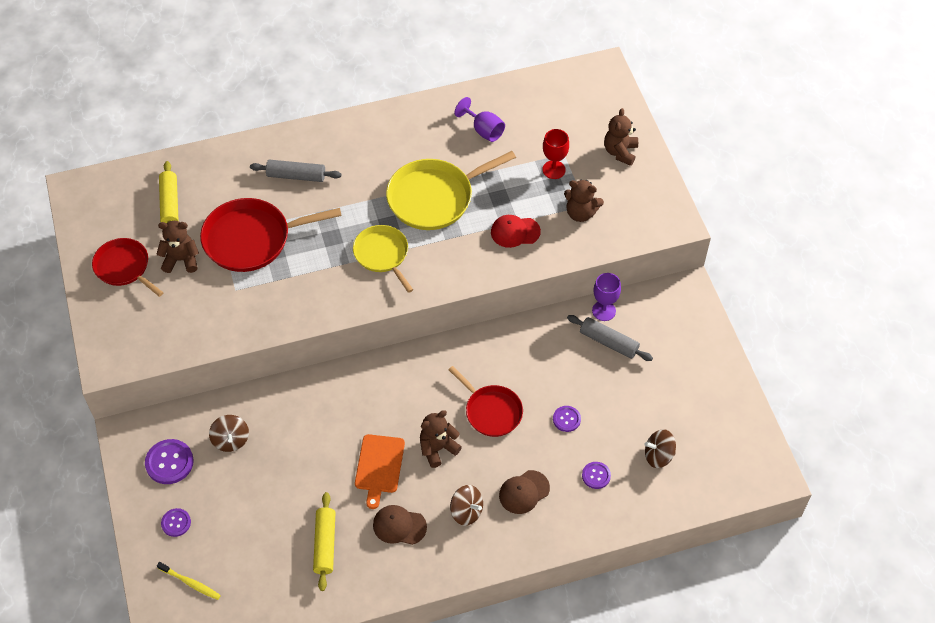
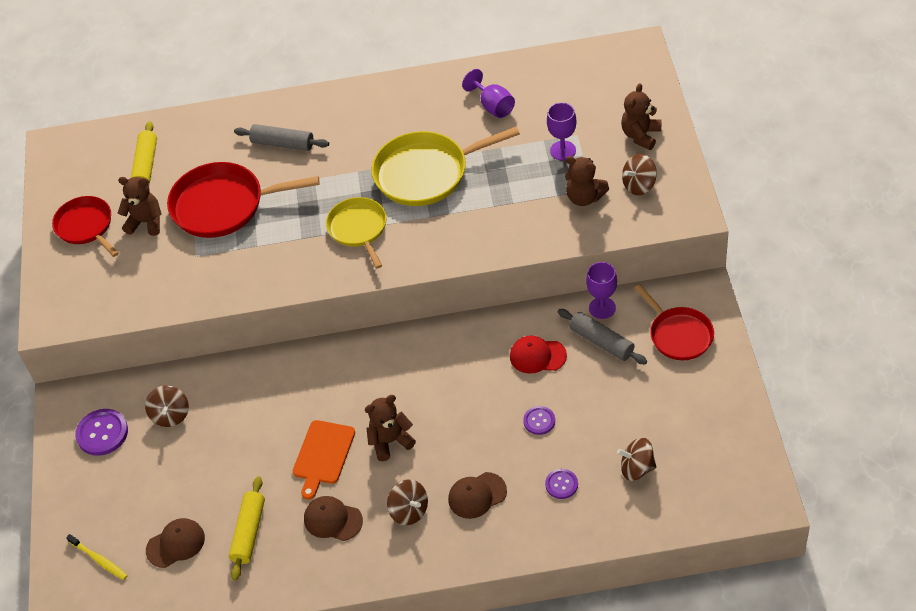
camera: 15 degrees right, 5 degrees down
(176, 523) = (96, 496): purple button -> none
(259, 561) = (176, 544): none -> brown cap
(491, 411) = (456, 406): red pan -> red pan (679, 335)
(515, 232) = (507, 213): red cap -> red cap (537, 356)
(553, 170) = (563, 150): red goblet -> purple goblet
(626, 199) = (639, 185): none -> brown spinning top

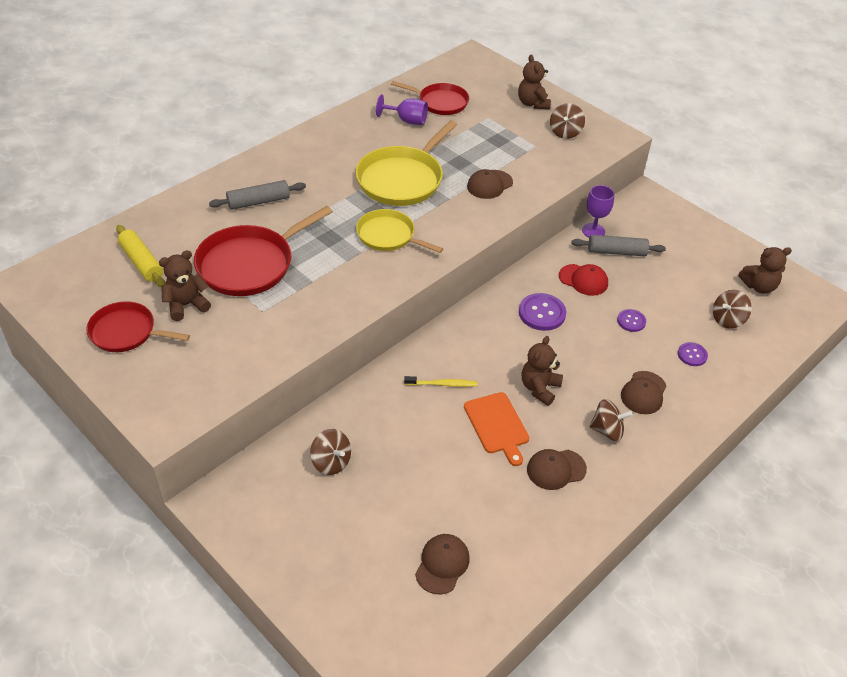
camera: 45 degrees left, 5 degrees down
(99, 560) = (383, 621): yellow toothbrush -> yellow toothbrush (443, 384)
(102, 433) = (278, 510): purple button -> purple button (542, 313)
(249, 532) = (497, 518): yellow rolling pin -> none
(501, 214) = (489, 184): none -> brown cap
(537, 356) = (583, 280): red cap -> red cap turned 120 degrees counterclockwise
(563, 150) = (489, 130): purple goblet -> none
(584, 197) = (537, 152): brown teddy bear -> brown teddy bear (759, 286)
(679, 335) = (660, 226): red pan -> red pan (440, 102)

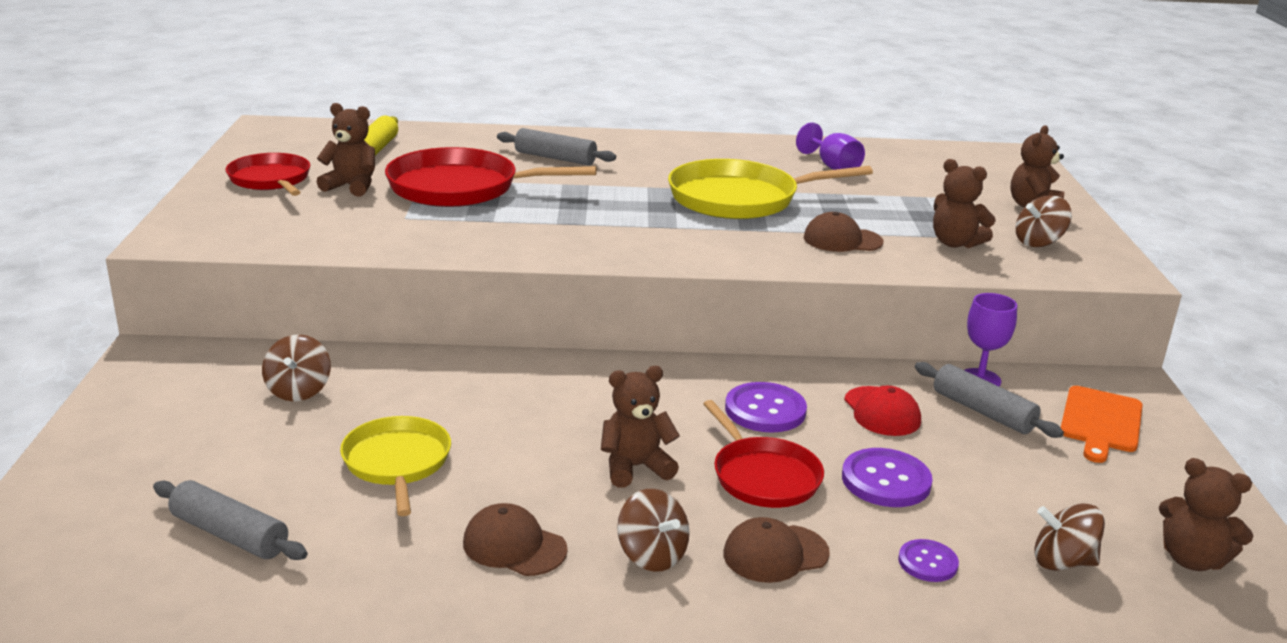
camera: 45 degrees right, 20 degrees down
(388, 236) = (638, 226): yellow pan -> yellow pan (397, 462)
(440, 102) = (903, 169): red pan -> red pan (763, 476)
(442, 564) = (229, 534): brown cap -> grey rolling pin
(443, 384) = (527, 401): yellow toothbrush -> none
(497, 425) = (521, 467): orange cutting board -> orange cutting board (1101, 422)
(536, 155) = (955, 243): none -> brown teddy bear
(631, 321) = (886, 480): purple button -> purple button, size x1.67

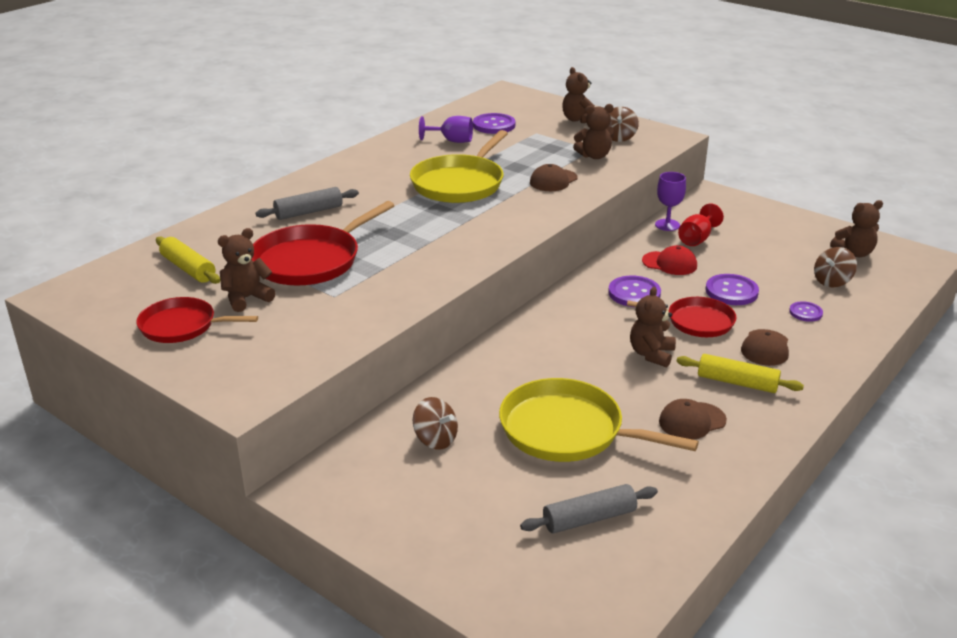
camera: 50 degrees left, 5 degrees up
(397, 462) = (567, 430): yellow pan -> yellow pan, size x1.58
(652, 555) = (737, 382): brown spinning top -> yellow rolling pin
(916, 173) = (494, 125): none -> purple button
(983, 411) = (697, 239): grey rolling pin -> red goblet
(1101, 422) = (735, 217): orange cutting board -> none

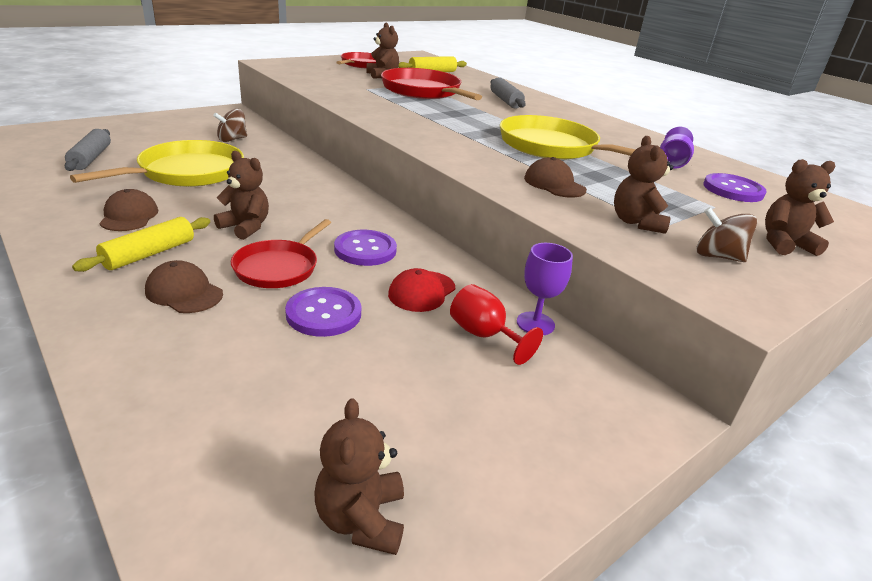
camera: 100 degrees right, 0 degrees up
(805, 312) = (222, 356): purple button -> none
(832, 281) = (281, 428): brown spinning top -> none

